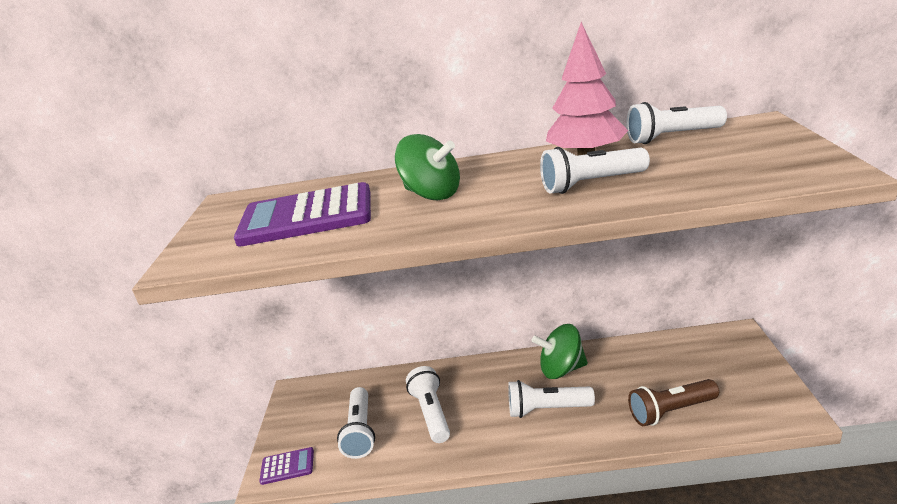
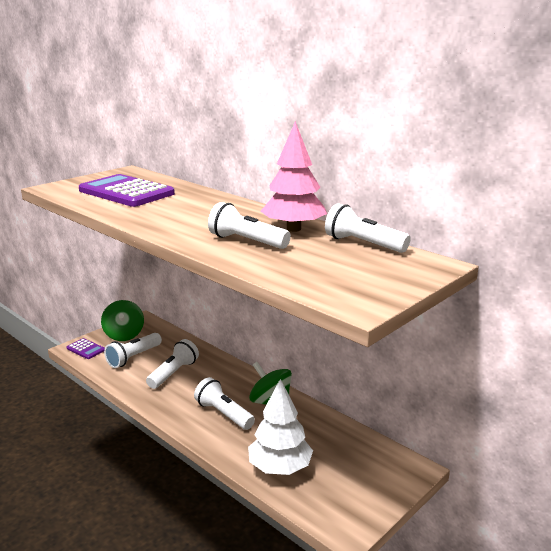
camera: 40 degrees right, 5 degrees down
(432, 194) = (185, 209): green spinning top -> green spinning top (124, 335)
(671, 411) = (280, 468): brown flashlight -> white tree

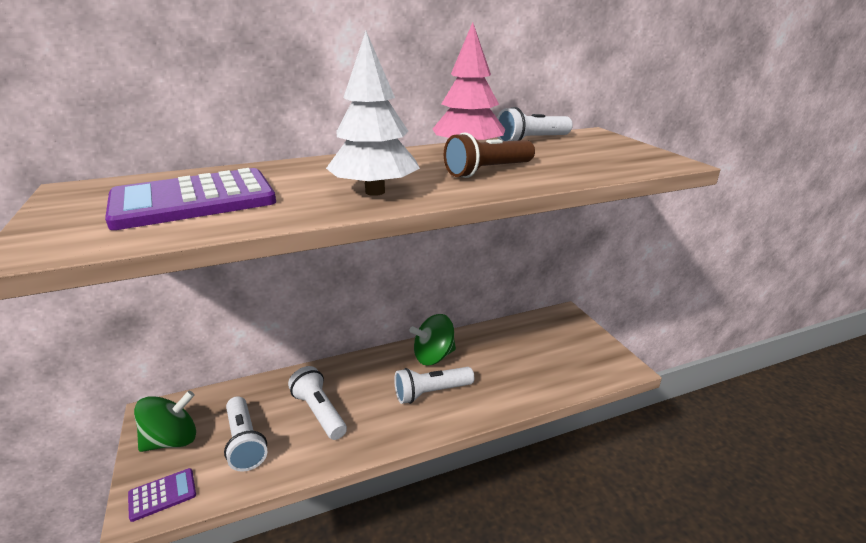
camera: 65 degrees left, 5 degrees up
(124, 335) = (172, 440): green spinning top -> green spinning top turned 45 degrees counterclockwise
(246, 241) = (488, 171): white flashlight -> brown flashlight
(280, 468) = (536, 379): white tree -> white tree (375, 192)

